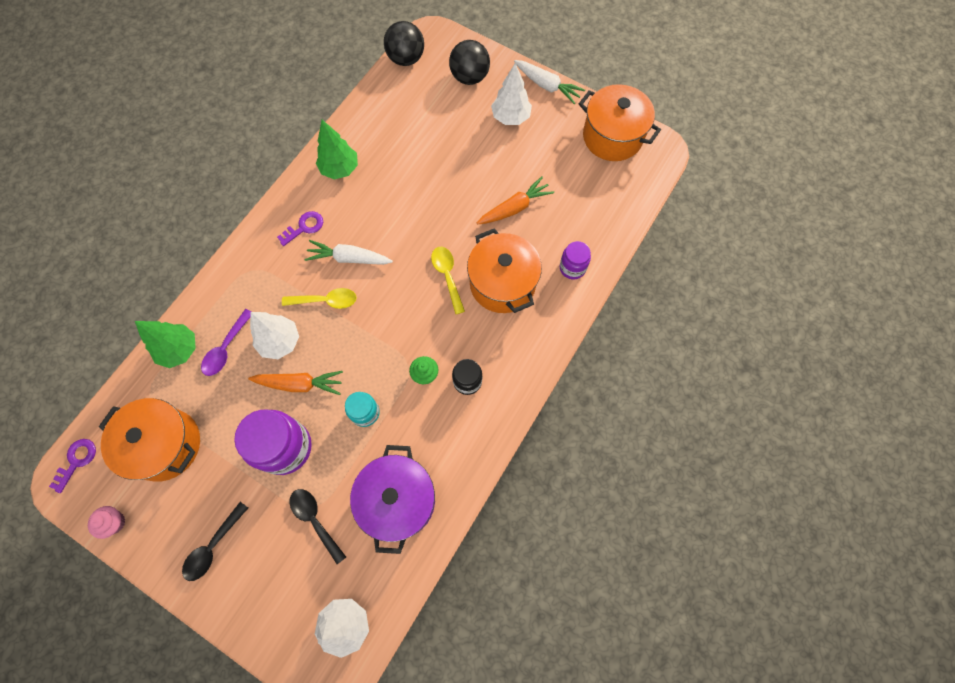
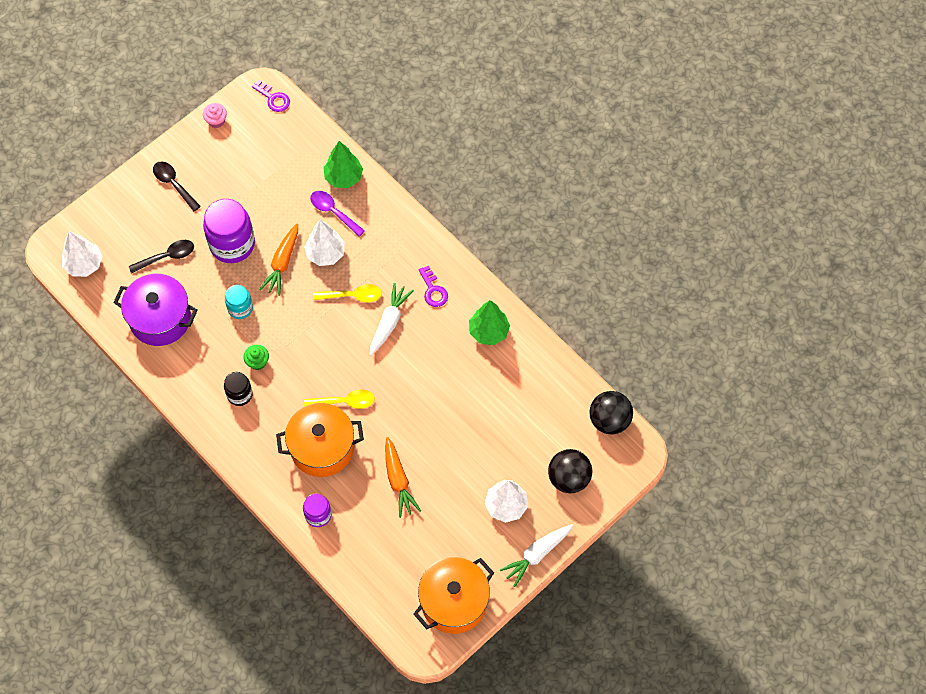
camera: 105 degrees right, 5 degrees down
(165, 445) = (265, 159): orange pot -> none
(326, 301) = (353, 296): yellow spoon -> yellow spoon turned 105 degrees counterclockwise

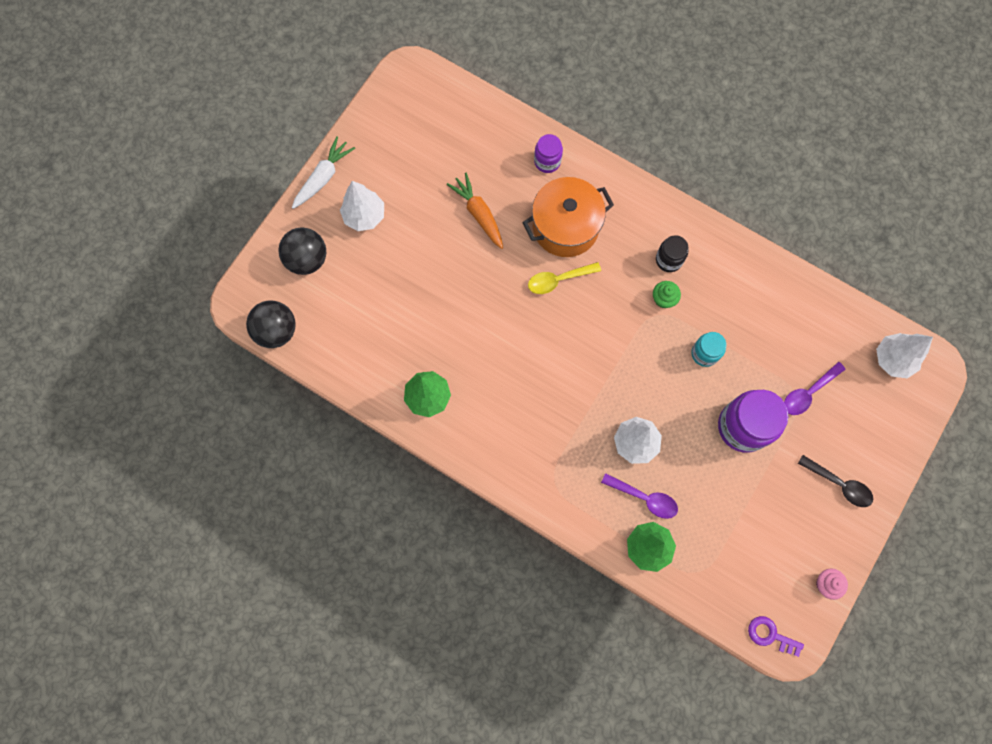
camera: 165 degrees right, 10 degrees up
(160, 319) = (784, 319): purple pot -> none
(167, 256) = (808, 393): black spoon -> purple spoon
(282, 263) = (679, 418): orange carrot -> none
(353, 296) = (588, 400): yellow spoon -> none
(389, 322) = (539, 379): white carrot -> none
(433, 290) = (502, 430): purple key -> none
(454, 602) = (393, 115): orange pot -> none

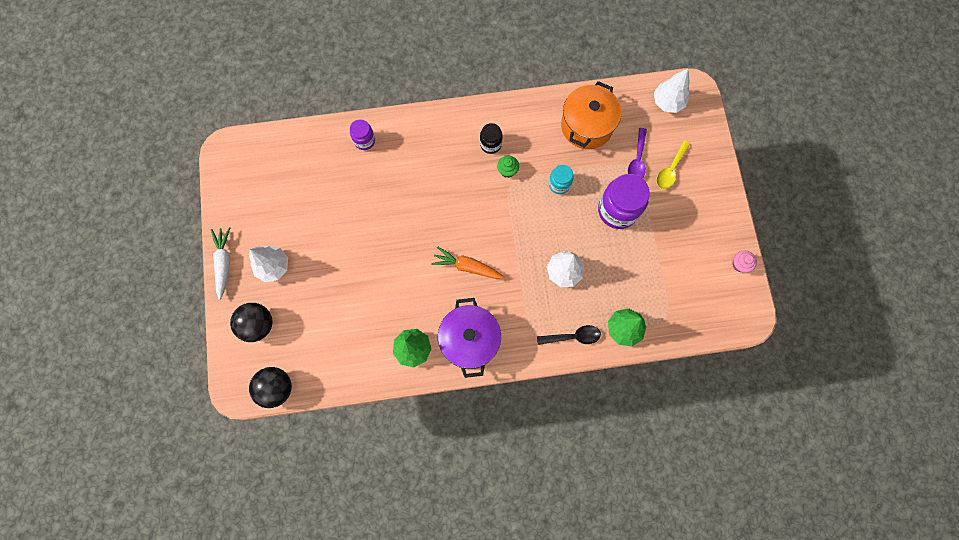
camera: 40 degrees left, 0 degrees up
(479, 214) = (348, 207): orange carrot -> orange carrot (467, 266)
(487, 433) = (470, 340): none -> purple pot
(558, 280) = (433, 209): yellow spoon -> yellow spoon (670, 169)
(565, 227) = (410, 173): orange pot -> orange pot (586, 126)
(644, 498) = (597, 301): purple spoon -> none
(770, 635) = (735, 321): purple key -> none
(839, 484) = (699, 200): black spoon -> black spoon (573, 336)

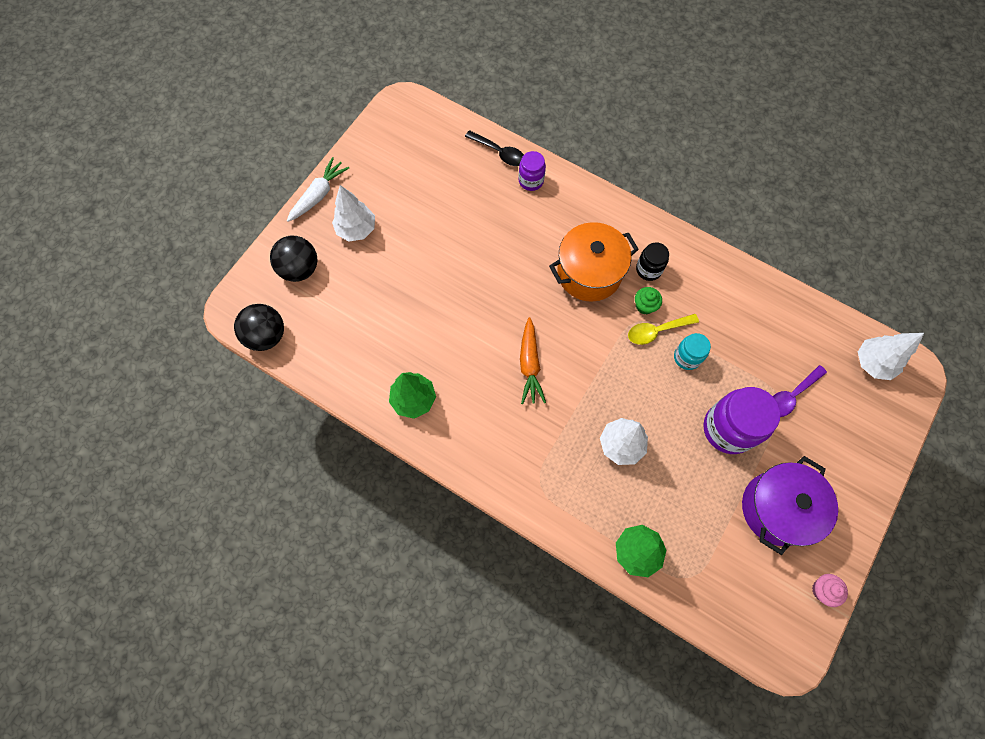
camera: 40 degrees right, 5 degrees down
(467, 266) = (529, 365): orange carrot -> orange carrot turned 150 degrees counterclockwise
(470, 340) = (473, 435): purple pot -> purple pot (777, 508)
(573, 336) = (577, 515): black spoon -> black spoon (499, 152)
(586, 126) = (763, 323): orange pot -> orange pot (589, 273)
(670, 169) = (821, 432): yellow spoon -> yellow spoon (656, 331)

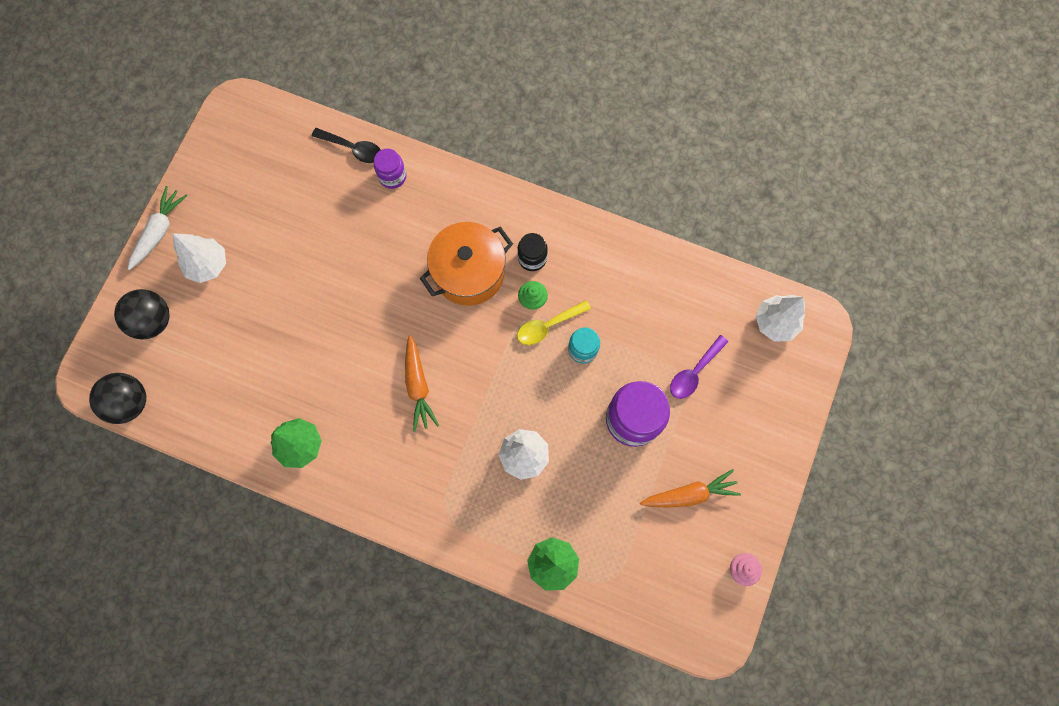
camera: 10 degrees left, 5 degrees up
(777, 508) = (689, 494): purple pot -> orange carrot

